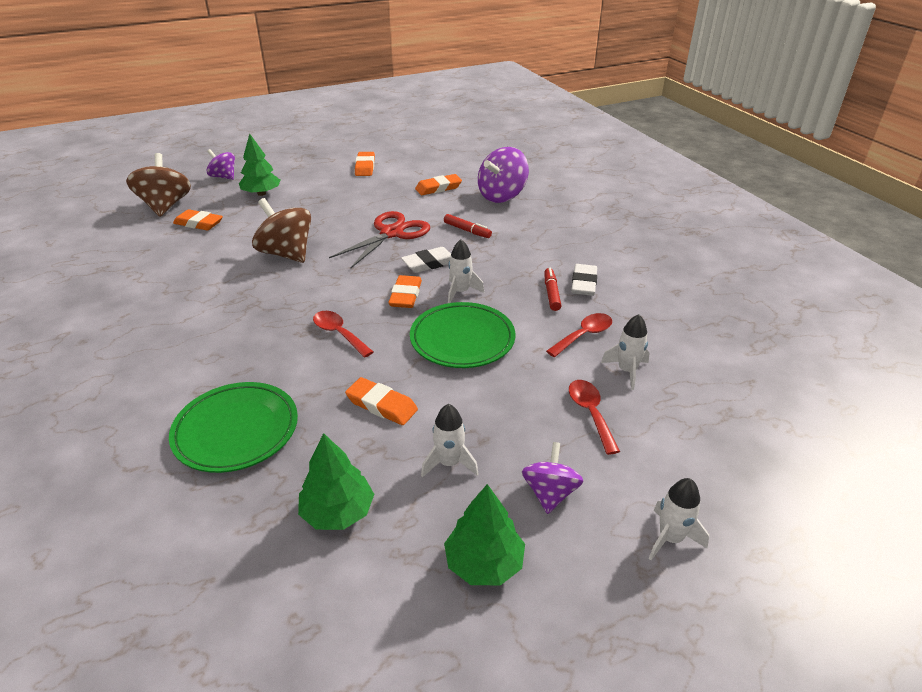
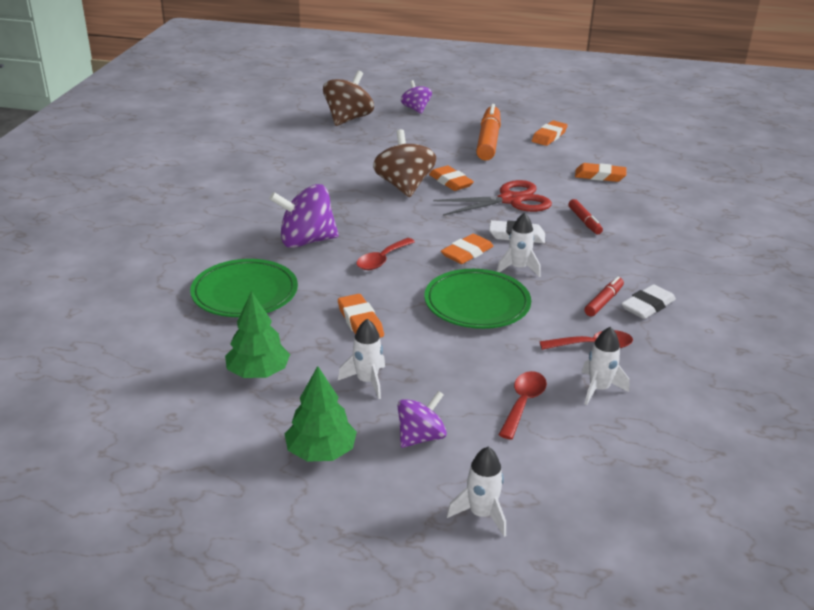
camera: 35 degrees right, 5 degrees down
(199, 223) = (360, 140): orange eraser -> orange eraser (450, 182)
(261, 193) = (433, 132): green tree -> none
(319, 186) = (488, 141): none -> orange marker
(339, 333) = (382, 260): red spoon -> red spoon turned 135 degrees counterclockwise
(502, 196) = (657, 203): purple spinning top -> purple spinning top (306, 241)

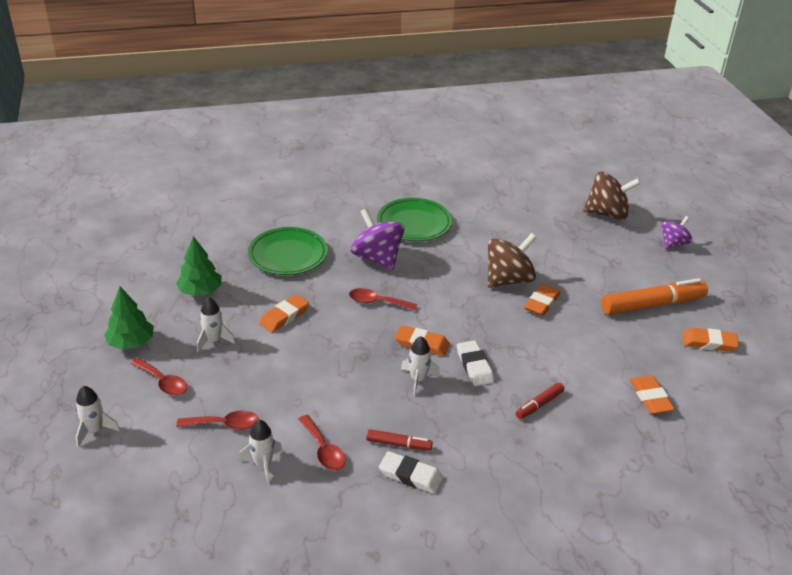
camera: 65 degrees right, 5 degrees up
(420, 437) = (163, 382): purple spinning top -> red spoon
(477, 304) = (345, 369): green plate -> green plate (414, 223)
(510, 200) = (539, 347): red scissors -> none

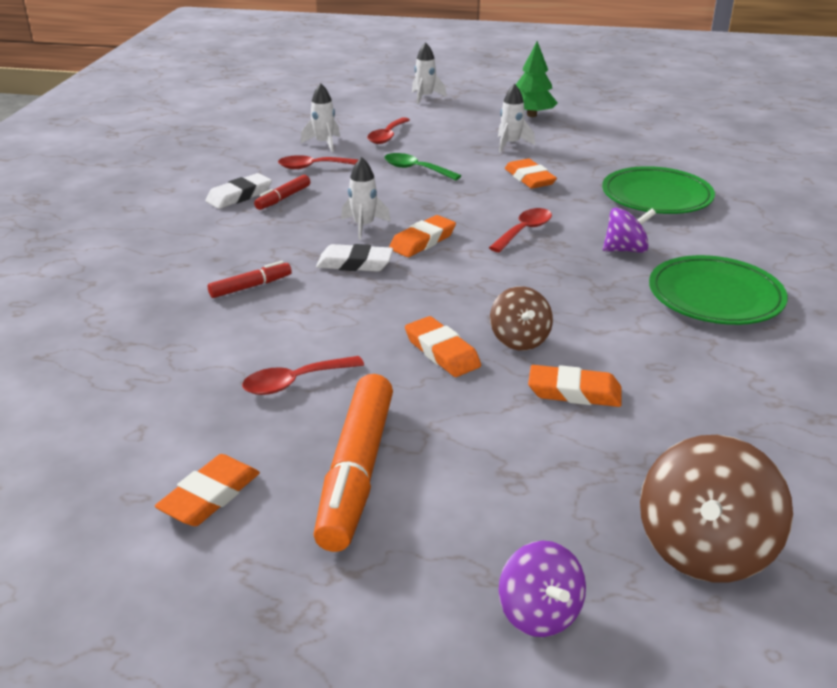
camera: 115 degrees right, 5 degrees down
(163, 382) = (465, 121): red spoon -> red spoon (294, 382)
(200, 291) = (601, 147): green tree -> none
(297, 382) = (415, 169): none -> green spoon
(377, 258) = (625, 250): purple spinning top -> purple spinning top, size x0.61
(508, 280) = (519, 340): brown spinning top -> brown spinning top, size x0.61
(539, 405) = (251, 286): red marker -> red marker turned 75 degrees clockwise
(650, 398) = (170, 375): orange eraser -> orange eraser (574, 392)

